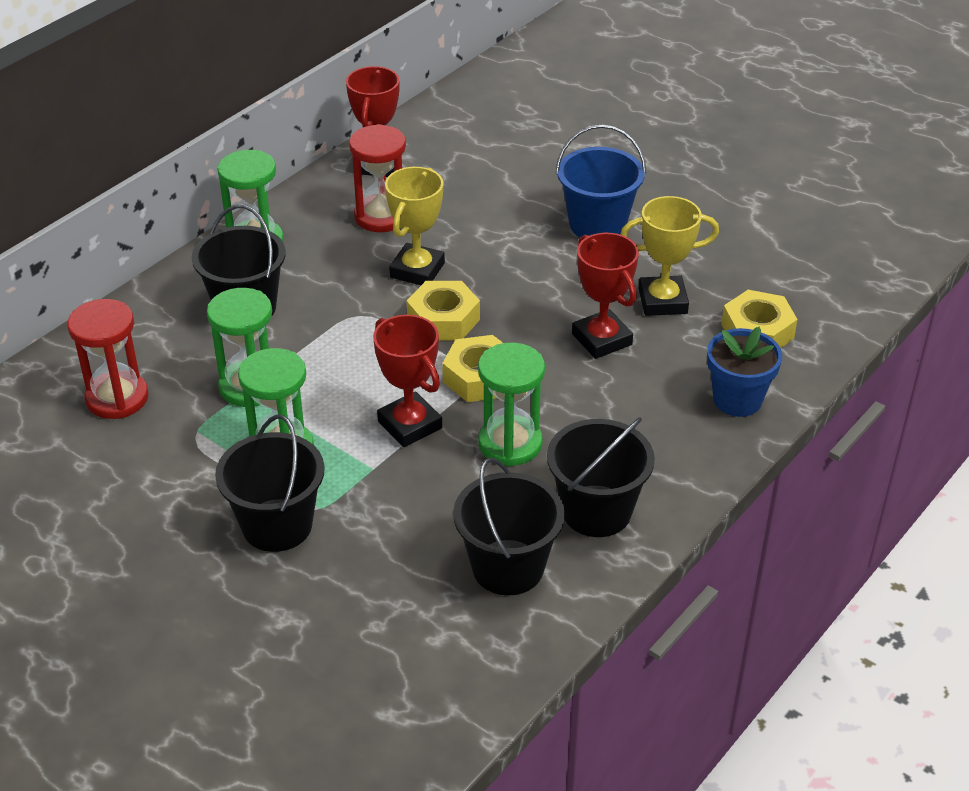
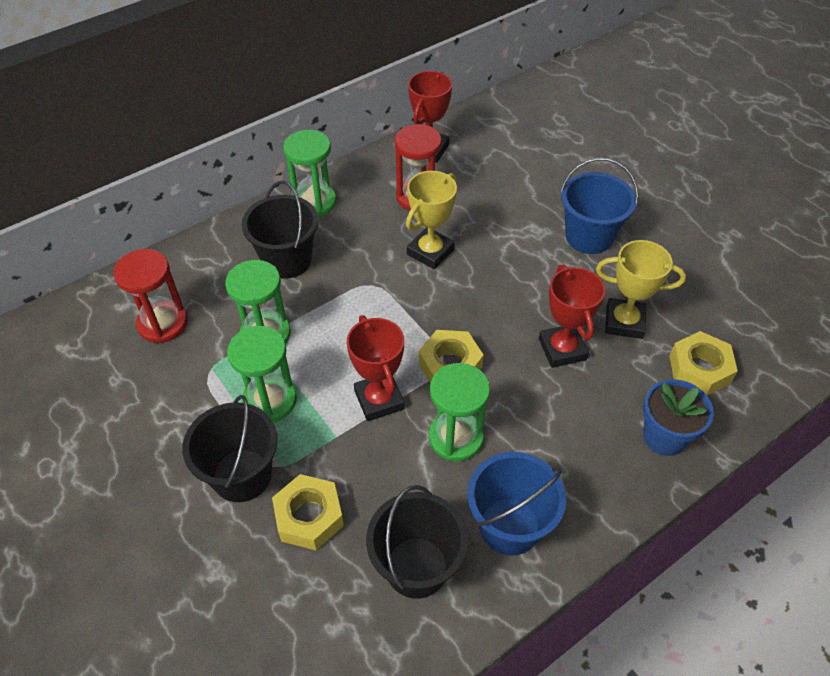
camera: 15 degrees right, 10 degrees up
(443, 319) = (437, 303): yellow nut -> yellow nut (309, 517)
(596, 511) = (509, 526): black bucket -> blue bucket

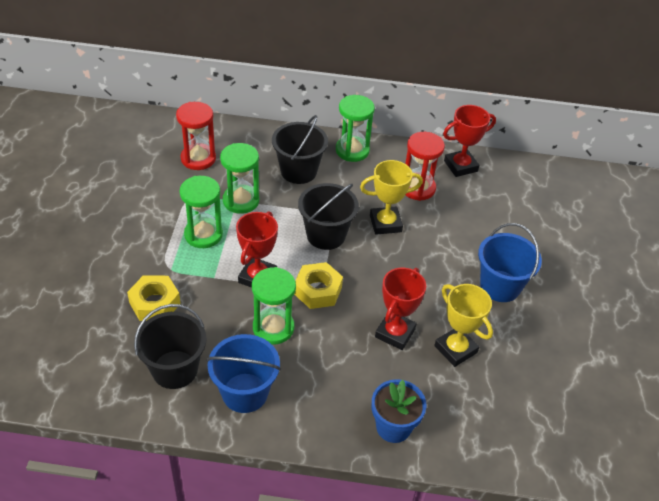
camera: 40 degrees right, 5 degrees down
(242, 475) = (148, 258): black bucket -> black bucket (326, 235)
(699, 369) = (468, 412): yellow nut -> none

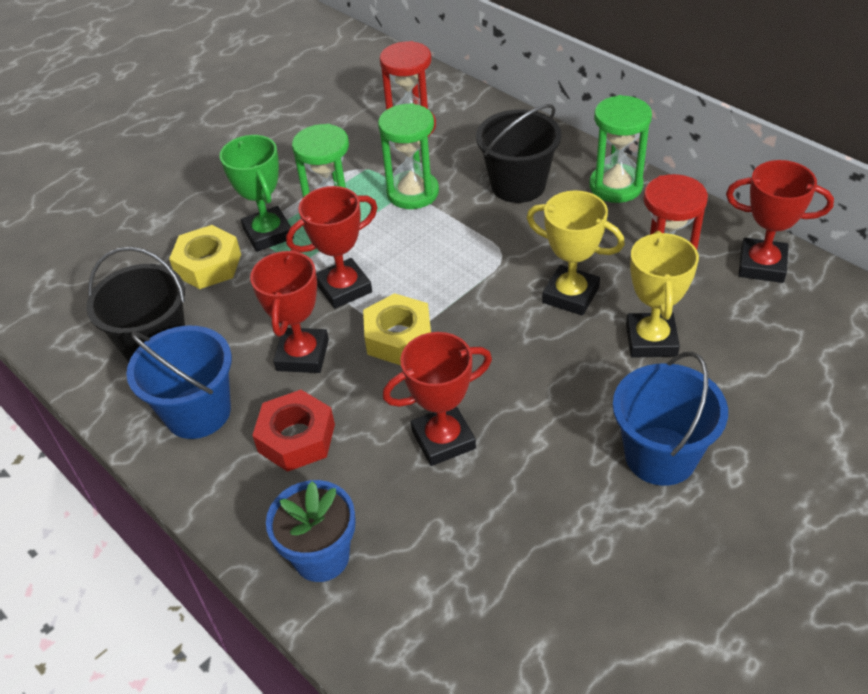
camera: 45 degrees right, 0 degrees up
(174, 265) = (268, 233): none -> green trophy
(273, 328) = (302, 355): green hourglass -> red trophy
(317, 375) = (296, 438): none -> red nut
(326, 235) = (476, 275): black bucket -> none
(455, 349) = (505, 506): yellow trophy -> yellow trophy (651, 340)

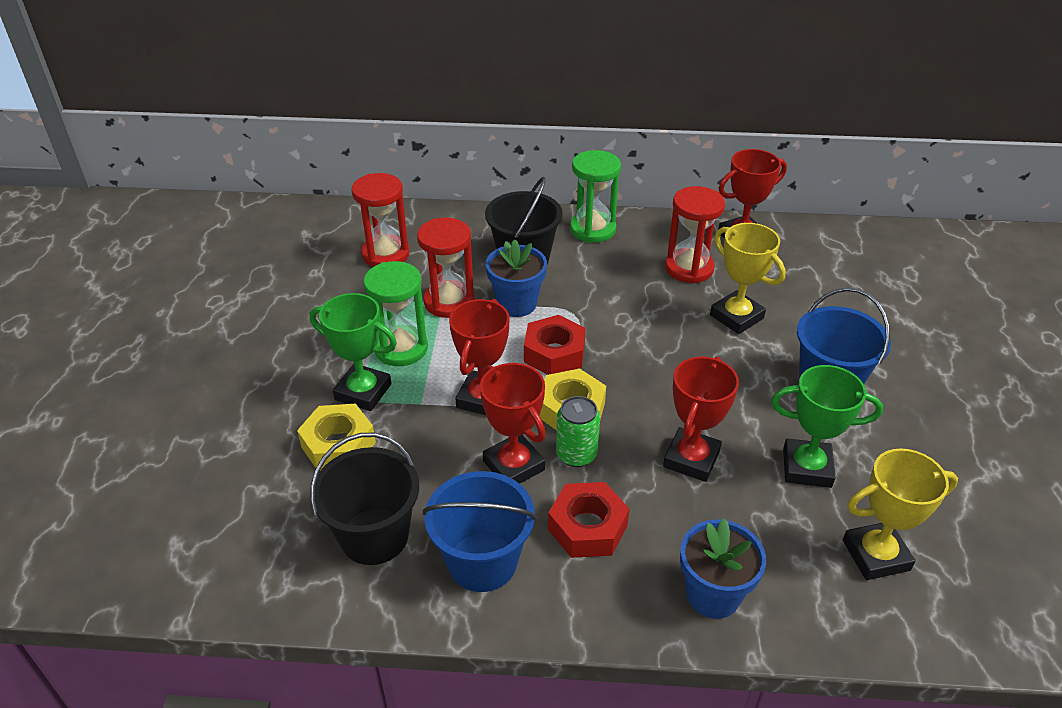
camera: 45 degrees left, 5 degrees down
(358, 376) = (576, 454): none -> green can
(412, 193) = (449, 302): green hourglass -> red hourglass
(443, 282) = (554, 353): none -> red nut
(464, 222) = (516, 304): none -> blue flower pot
(535, 515) = (807, 468): none -> green trophy
(570, 295) = (652, 315): yellow trophy -> yellow trophy (876, 555)

